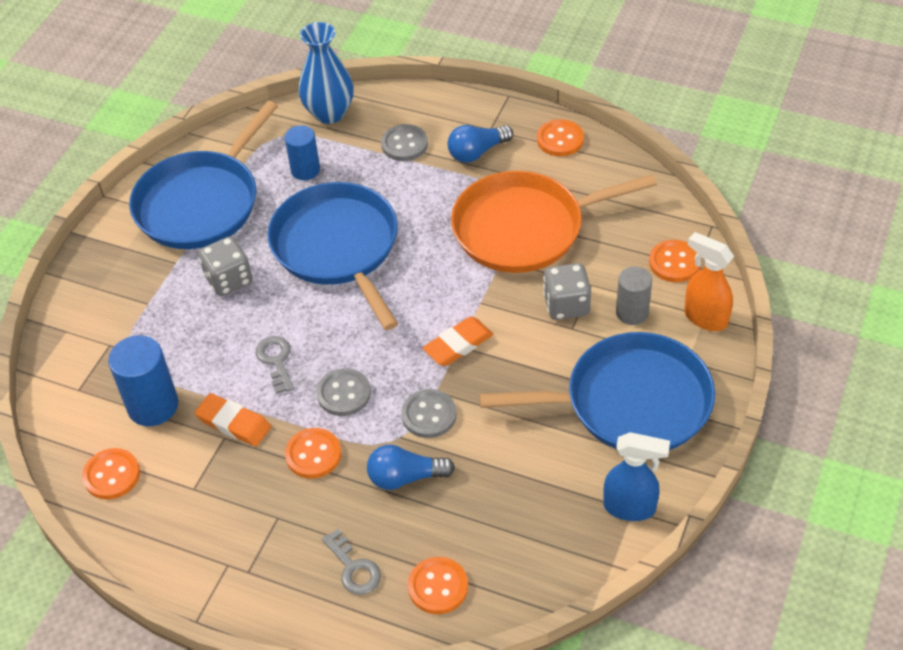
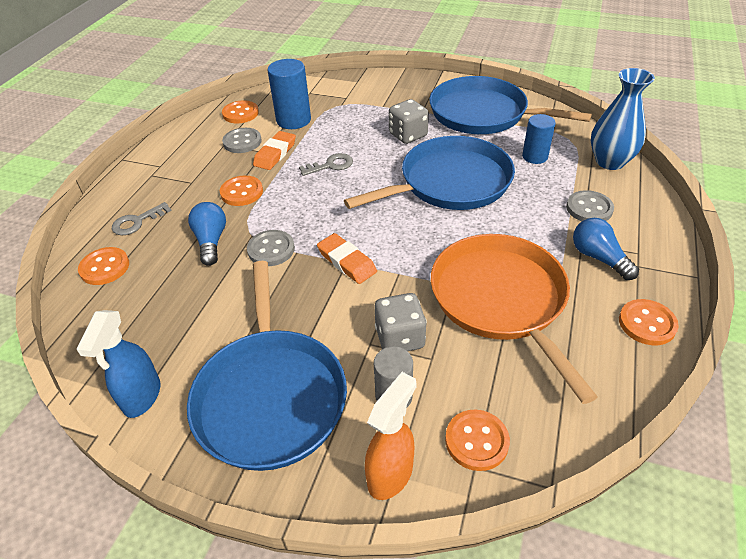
camera: 85 degrees right, 5 degrees down
(344, 393) = (297, 201): grey button -> grey button (242, 142)

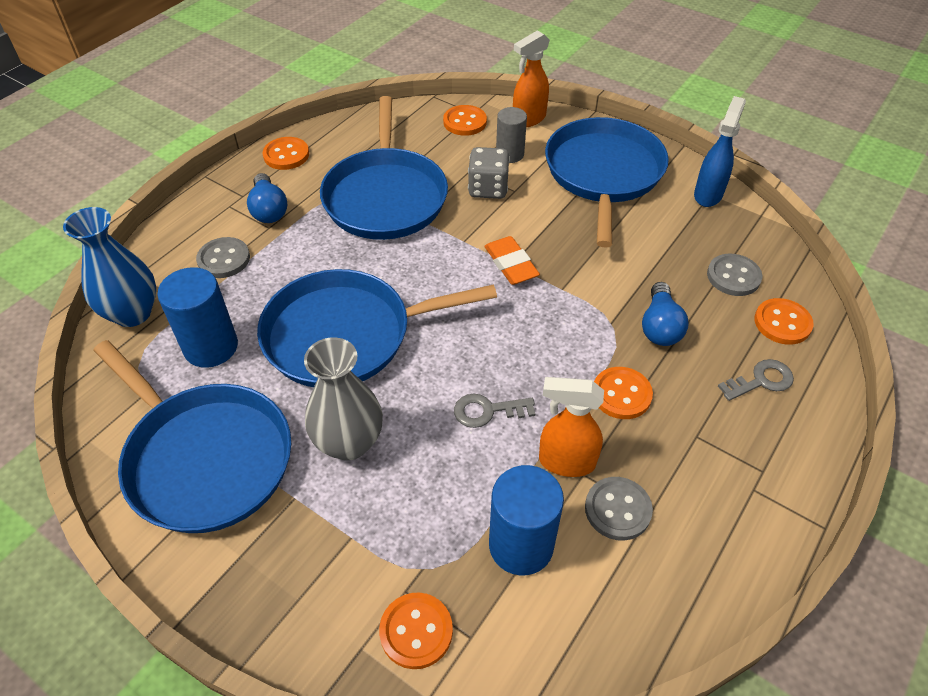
camera: 165 degrees left, 5 degrees up
(240, 113) = (619, 603): orange button -> orange button (416, 631)
(271, 249) = (590, 298): grey button -> grey button (733, 276)
(275, 154) = (565, 462): orange eraser -> orange spray bottle
(408, 135) = (349, 442): grey dice -> grey vase
(501, 300) = (385, 196): orange pan -> blue pan
(534, 157) = (211, 347): blue cylinder -> blue cylinder, size x1.52

